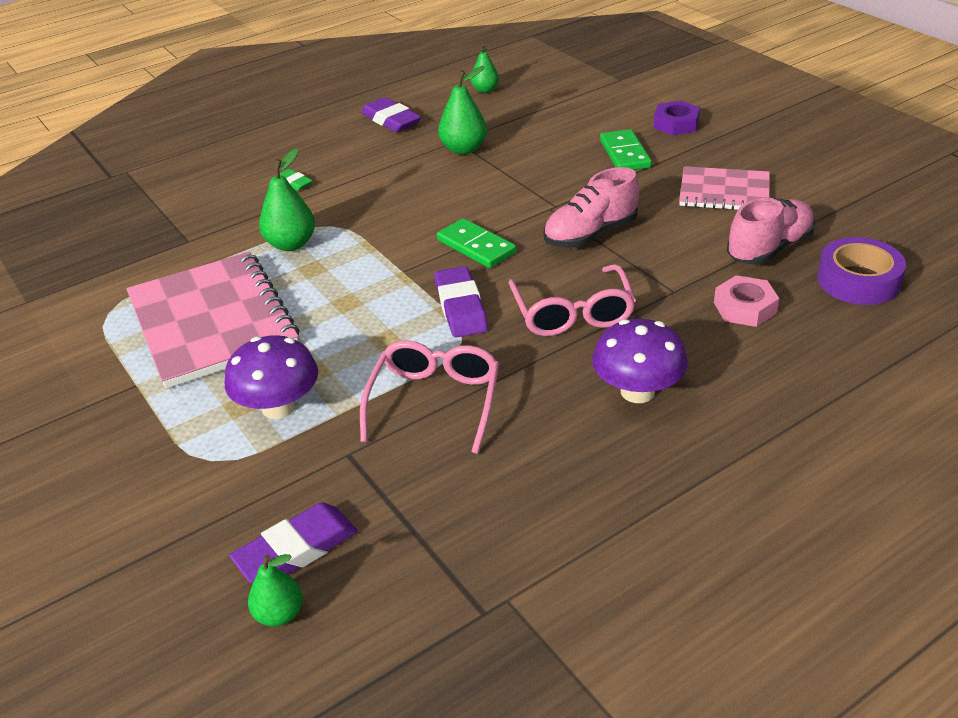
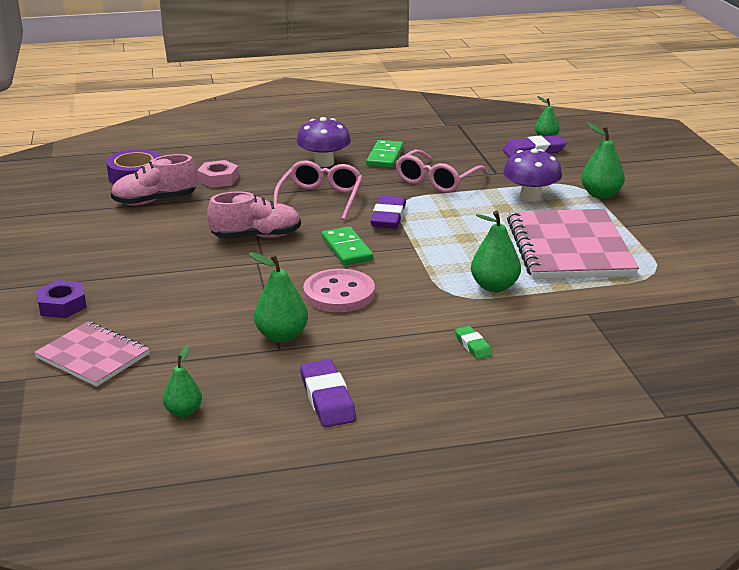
camera: 160 degrees left, 10 degrees down
(167, 446) = (600, 195): none -> green pear
(444, 196) = (339, 293): none -> pink button
(624, 154) = (147, 289): green domino -> green domino (385, 157)
(724, 192) = (123, 239): pink notebook -> pink notebook (93, 356)

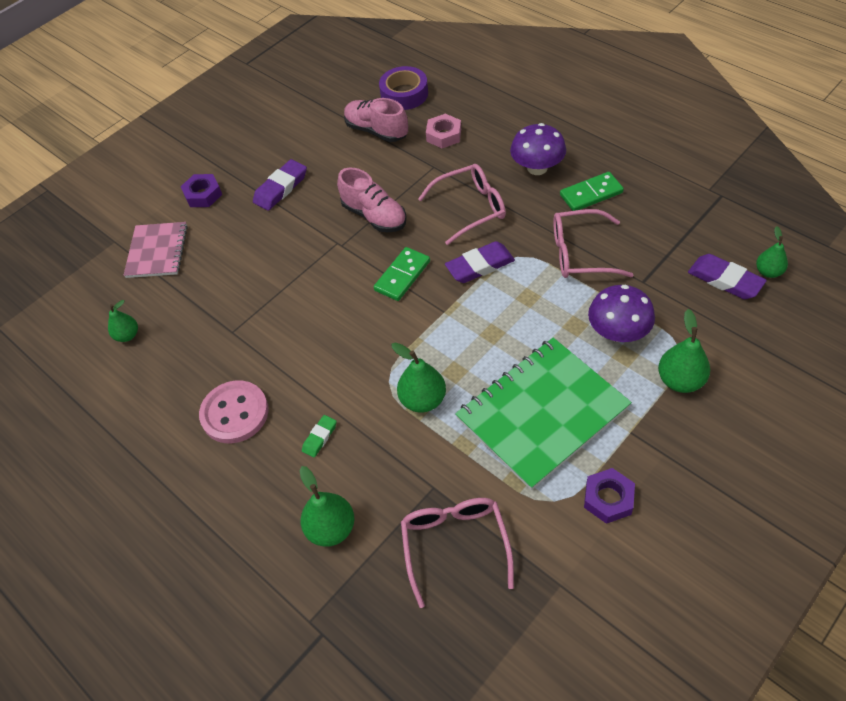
camera: 60 degrees right, 25 degrees up
(281, 336) = (249, 322): green pear -> green pear (331, 528)
(327, 398) = (190, 396): purple eraser -> purple eraser (281, 188)
(339, 293) = (331, 314): pink button -> pink button (235, 413)
(569, 247) = (542, 413): pink notebook -> green notebook
(654, 323) = (455, 545): none -> pink glasses
(673, 253) = (608, 499): none -> purple nut

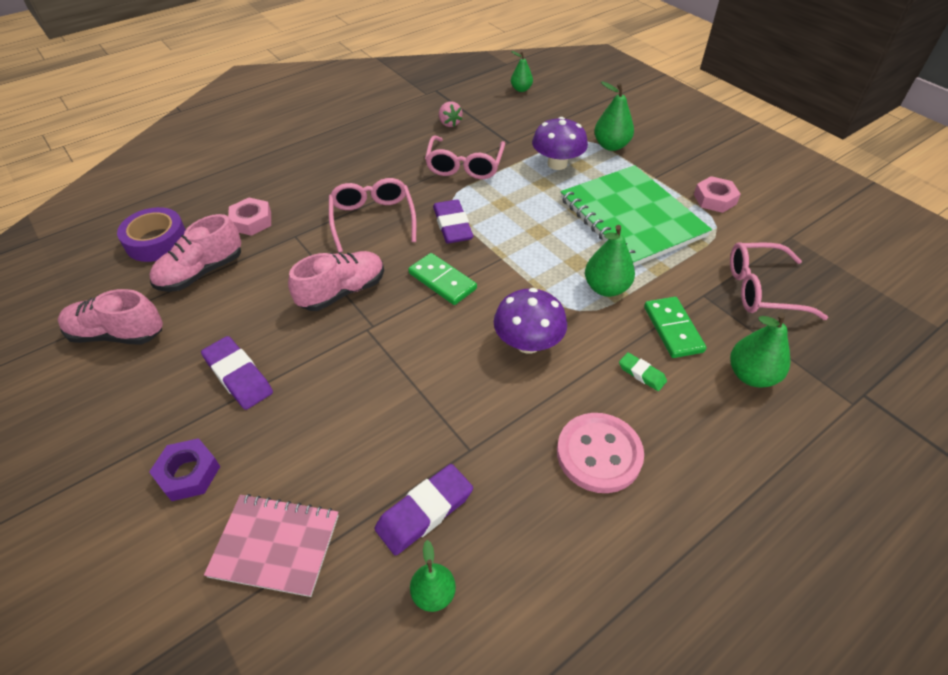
camera: 85 degrees left, 5 degrees down
(307, 116) = (117, 334): none -> pink shoe
(537, 168) = (345, 170): purple mushroom -> purple mushroom (528, 343)
(591, 194) = (397, 147): green domino -> green domino (673, 329)
(608, 499) = (714, 199): purple nut -> pink nut
(656, 223) = (449, 123): none -> pink strawberry
(725, 280) = (521, 107): purple eraser -> purple eraser (424, 511)

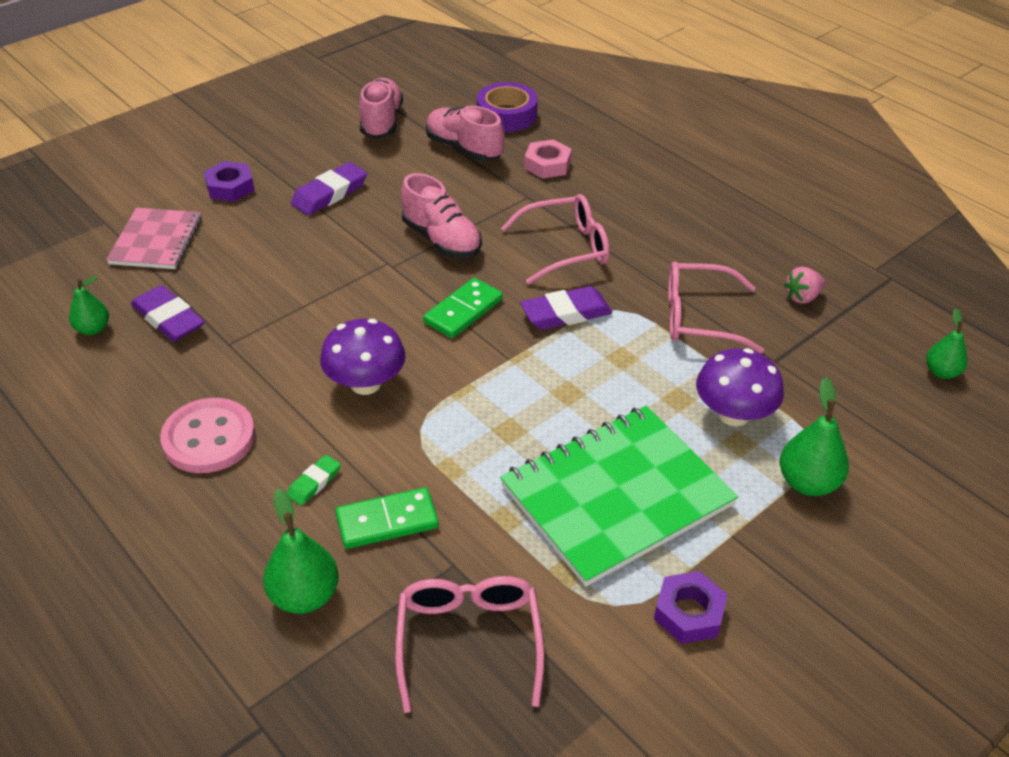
camera: 85 degrees right, 5 degrees down
(606, 288) = (461, 457): green pear -> none
(714, 199) = (689, 613): pink nut -> purple nut

